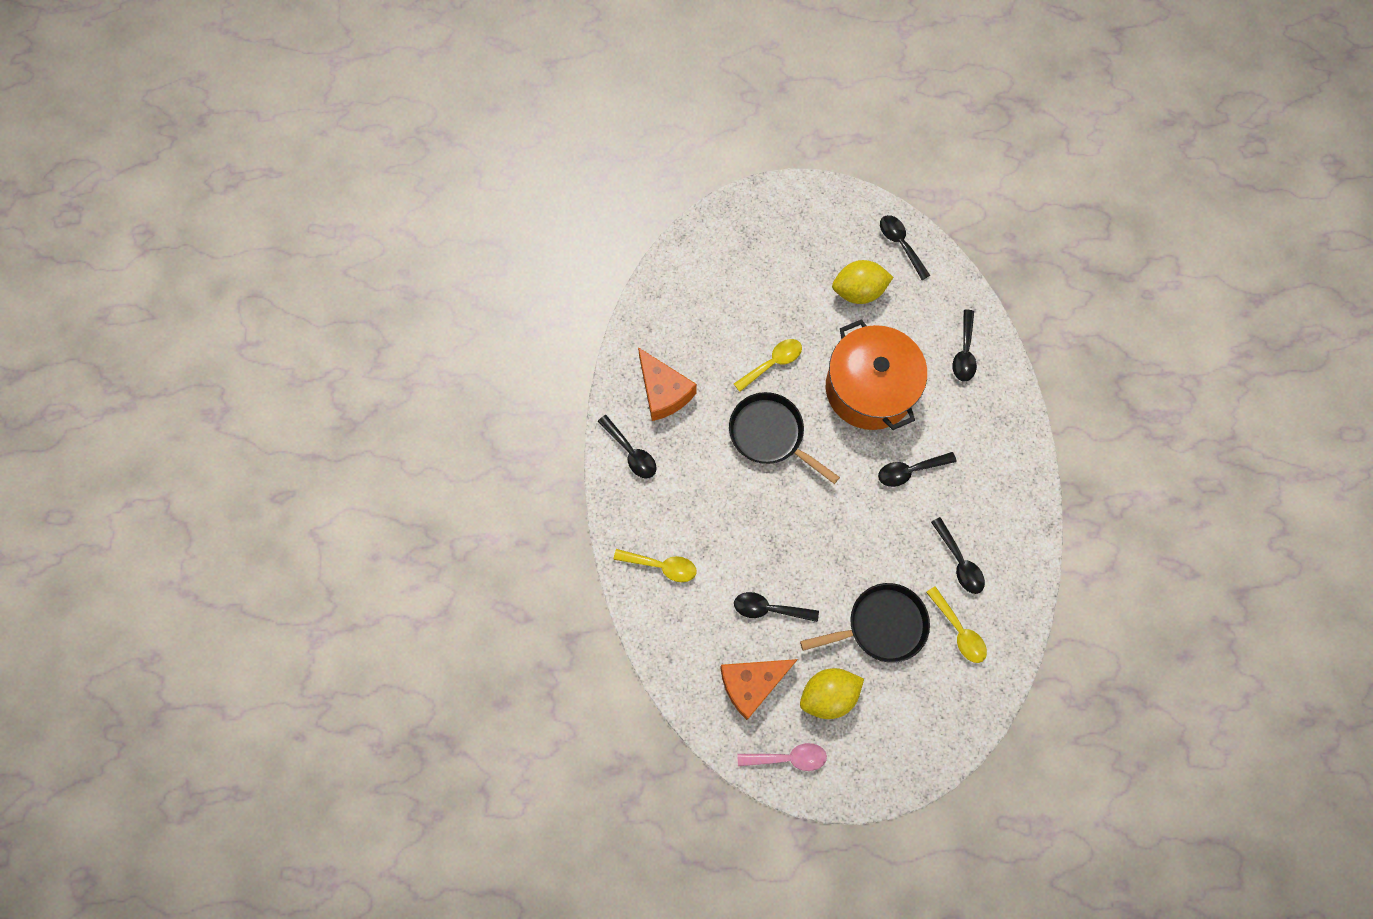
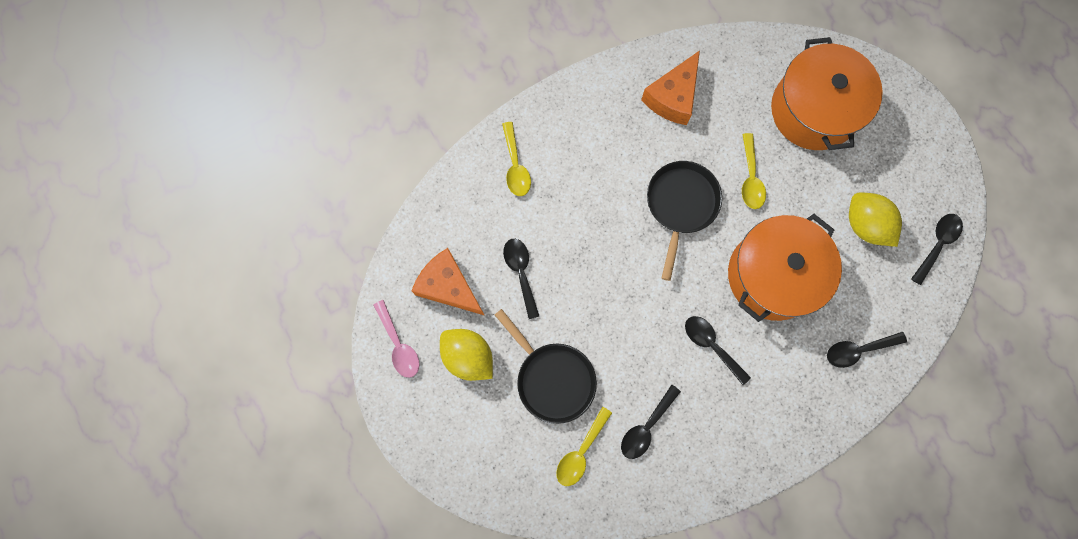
camera: 65 degrees right, 5 degrees up
(631, 452) = (603, 96): black spoon -> none
(735, 279) = (813, 110): none -> orange pot
(772, 363) = (750, 178): yellow spoon -> yellow spoon turned 60 degrees clockwise

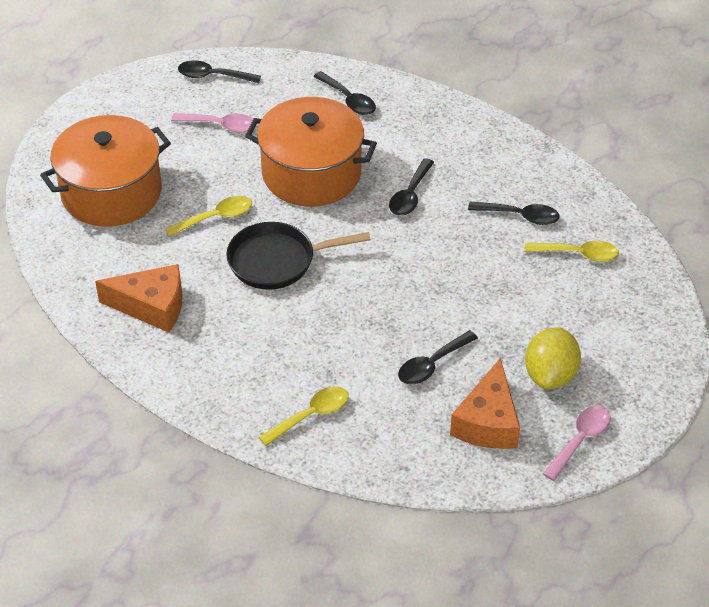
camera: 115 degrees left, 30 degrees down
(552, 378) = (524, 300): black pan -> none
(865, 225) = (220, 125): yellow lemon -> pink spoon

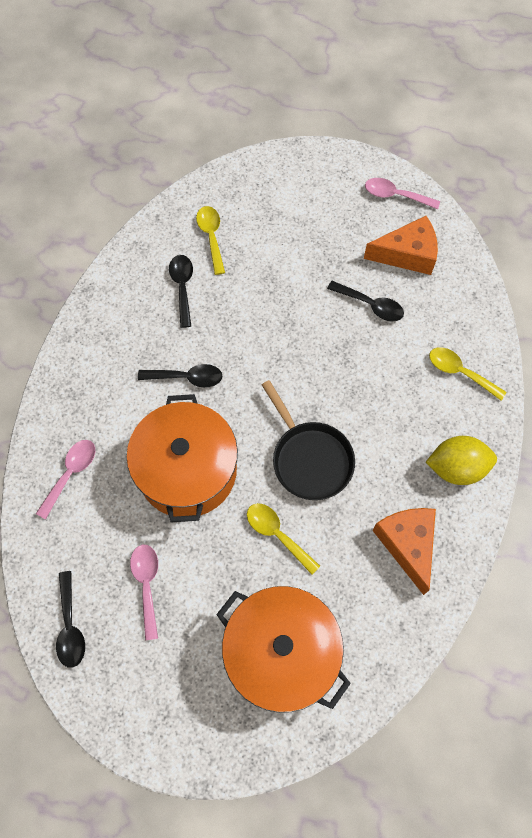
camera: 110 degrees left, 20 degrees up
(348, 100) = (71, 474): black spoon -> pink spoon
(550, 375) = (344, 227): yellow lemon -> yellow lemon (456, 468)

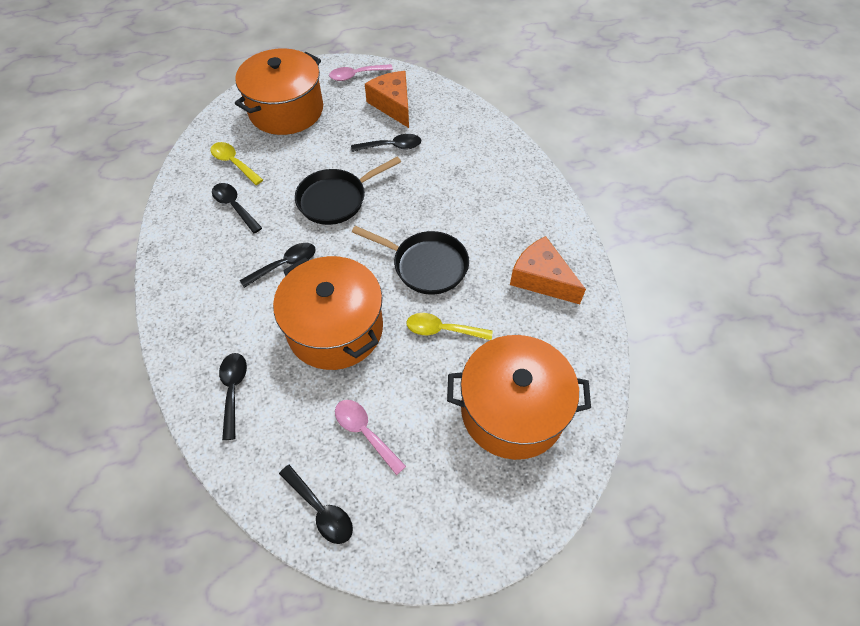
camera: 35 degrees left, 10 degrees down
(71, 474) = (233, 390): pink spoon -> black spoon
(277, 334) = (336, 199): none -> black pan
(298, 201) = (286, 110): none -> orange pot
(407, 254) = (393, 105): orange cheese -> orange cheese turned 75 degrees counterclockwise
(456, 468) = (533, 212): yellow lemon -> none
(459, 372) = (487, 155): yellow spoon -> none

